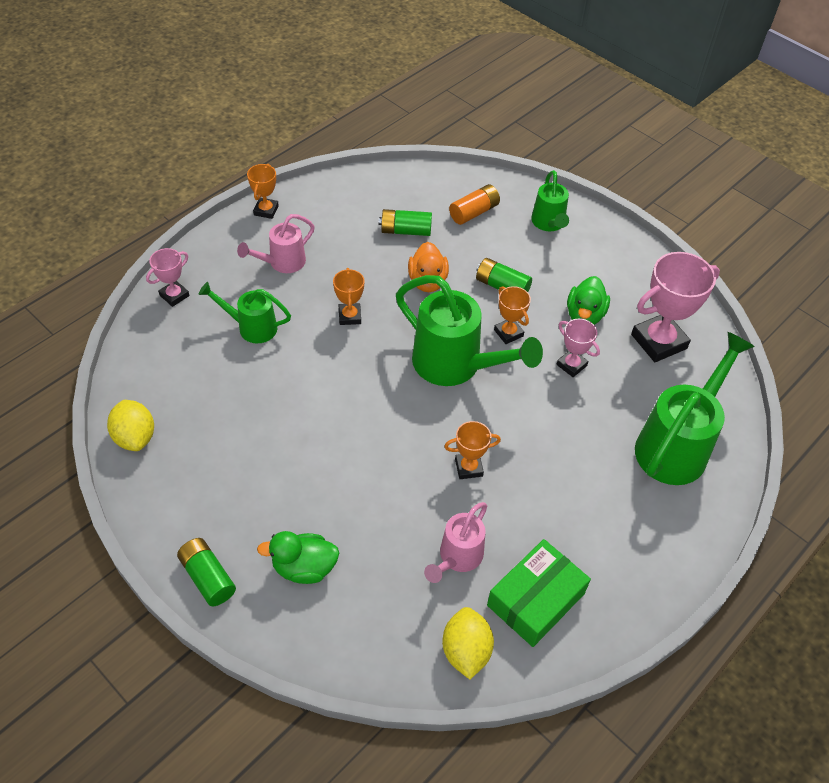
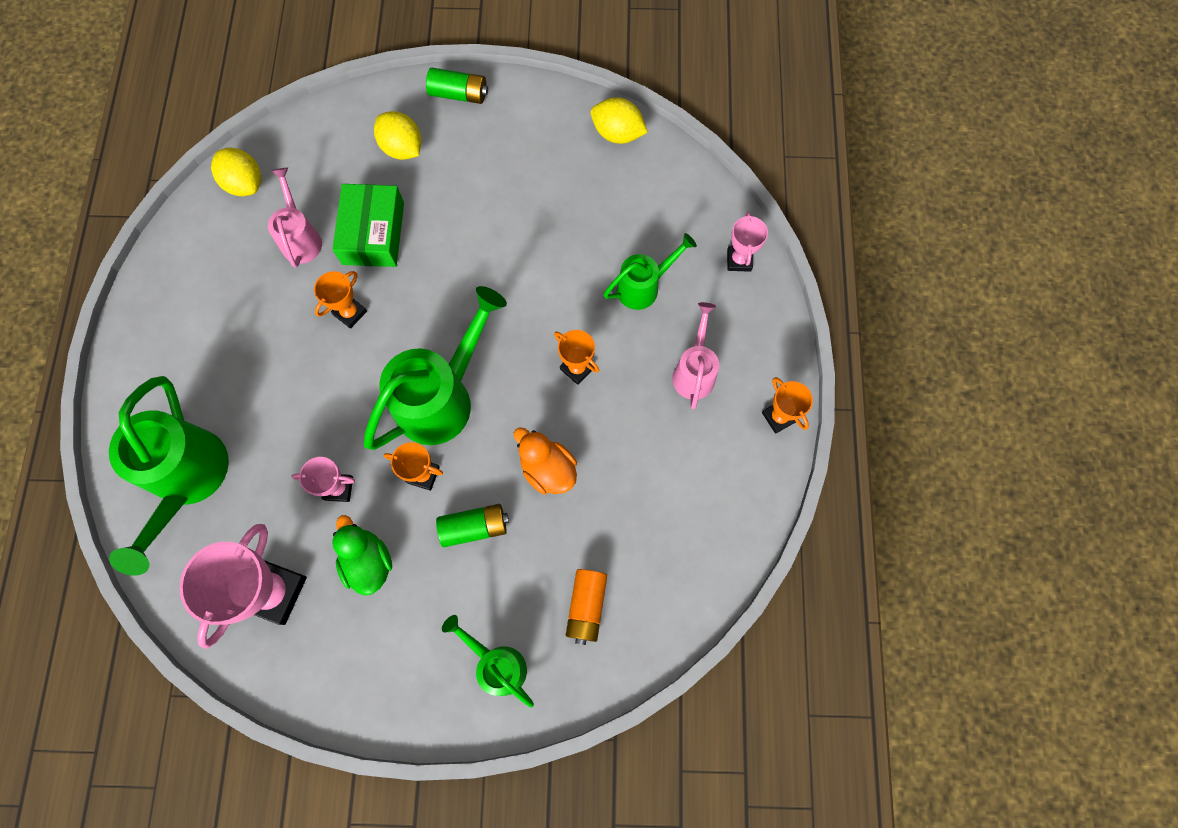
camera: 140 degrees right, 20 degrees up
(304, 567) = (402, 148): green duck -> yellow lemon
(405, 231) = (628, 514): green battery -> none
(455, 365) = (442, 398): green watering can -> green watering can turned 135 degrees clockwise
(536, 599) = (220, 254): green box -> green box (373, 233)

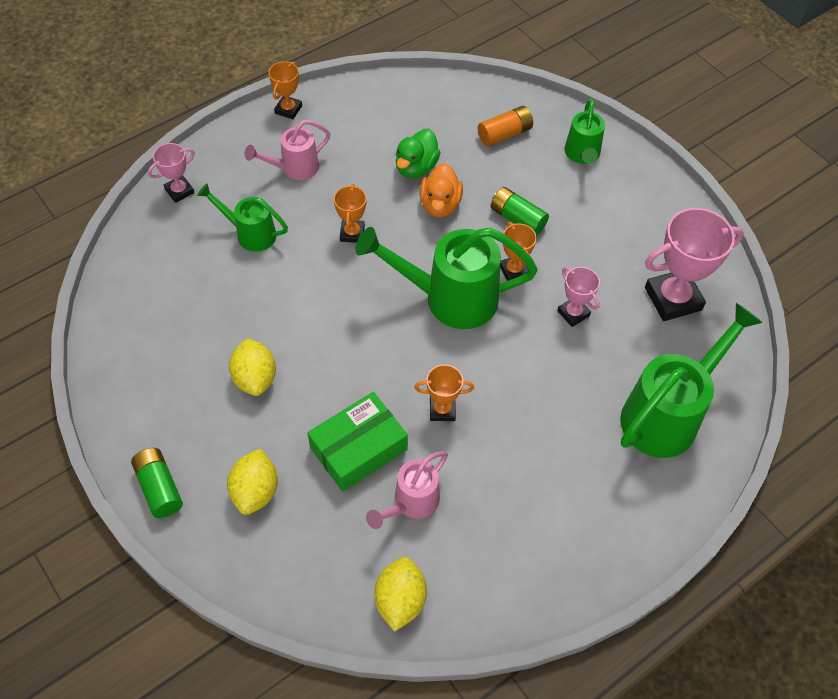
camera: 130 degrees left, 15 degrees down
(368, 562) = (599, 260): green duck -> green duck (416, 167)
(617, 134) = (115, 335): yellow lemon -> yellow lemon (255, 378)

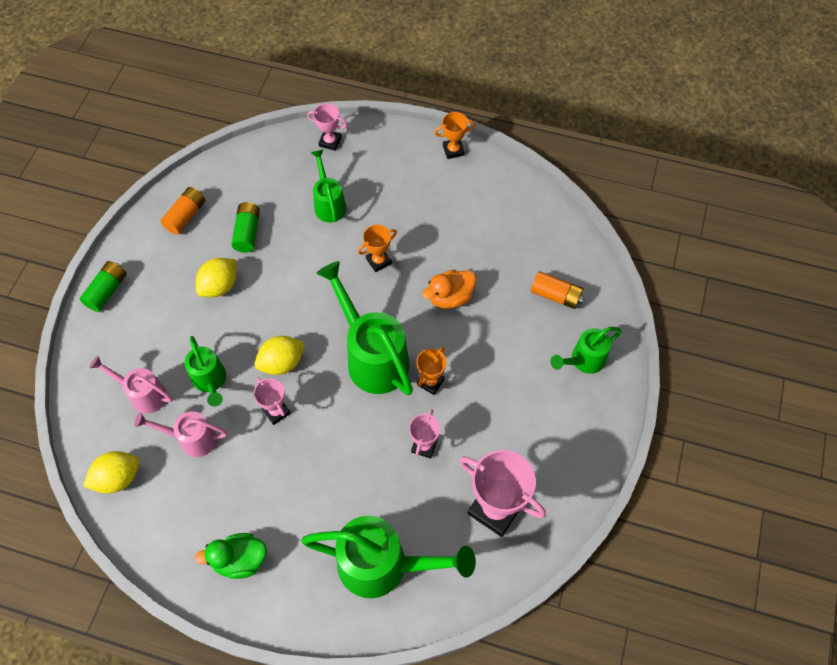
camera: 55 degrees right, 5 degrees up
(139, 361) = (186, 216): none -> orange battery
(255, 491) = (139, 343): yellow lemon -> yellow lemon (282, 363)
(295, 168) = (405, 190): pink watering can -> pink watering can (143, 394)
(358, 448) = (210, 381): green box -> green watering can
(416, 167) = (471, 260): green duck -> green duck (240, 560)
(442, 410) = (276, 411): orange trophy -> pink trophy
(517, 219) = (481, 355): green battery -> green battery (247, 232)

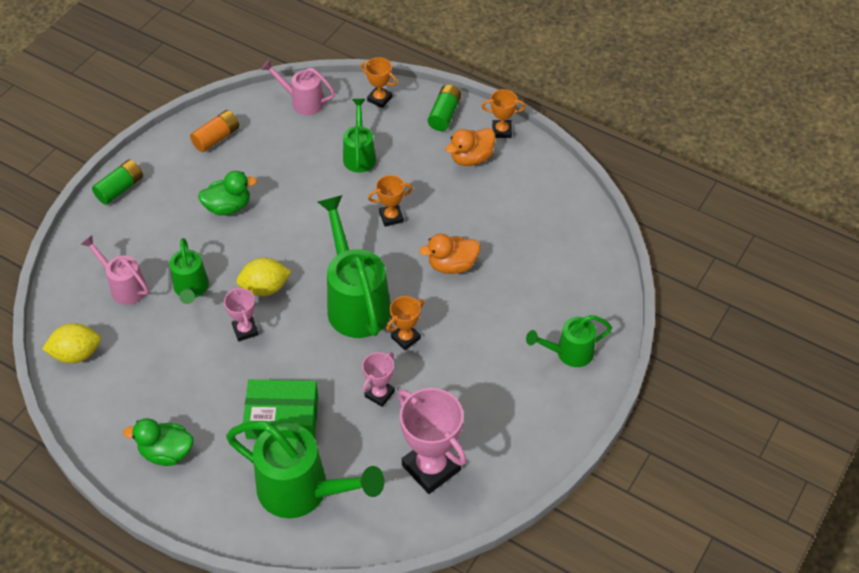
camera: 15 degrees right, 10 degrees down
(192, 439) = (157, 336): pink watering can -> pink watering can (303, 102)
(220, 286) = (228, 207): yellow lemon -> green duck
(247, 232) = (271, 165): green battery -> green battery (444, 114)
(330, 142) = (379, 99): pink trophy -> orange trophy
(340, 493) = (282, 417): none -> green box
(434, 184) = (471, 158): none -> orange duck
(555, 295) = (561, 286): orange battery -> none

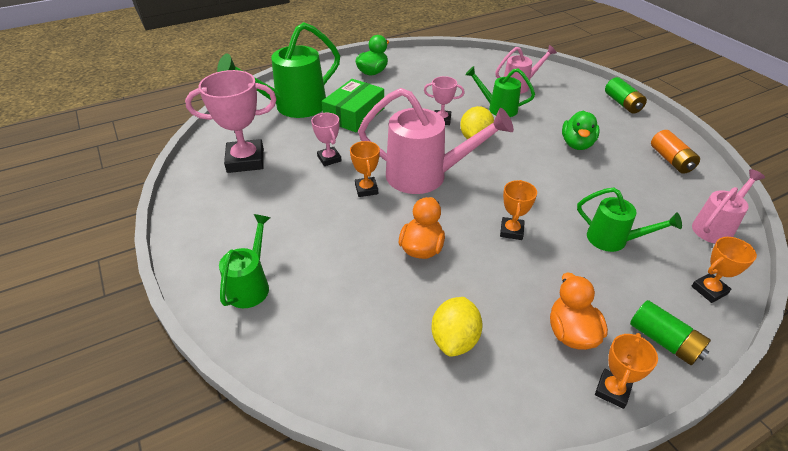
camera: 120 degrees right, 10 degrees down
(76, 354) = (474, 61): yellow lemon -> yellow lemon (454, 339)
(355, 302) = (425, 176): green watering can -> pink watering can

